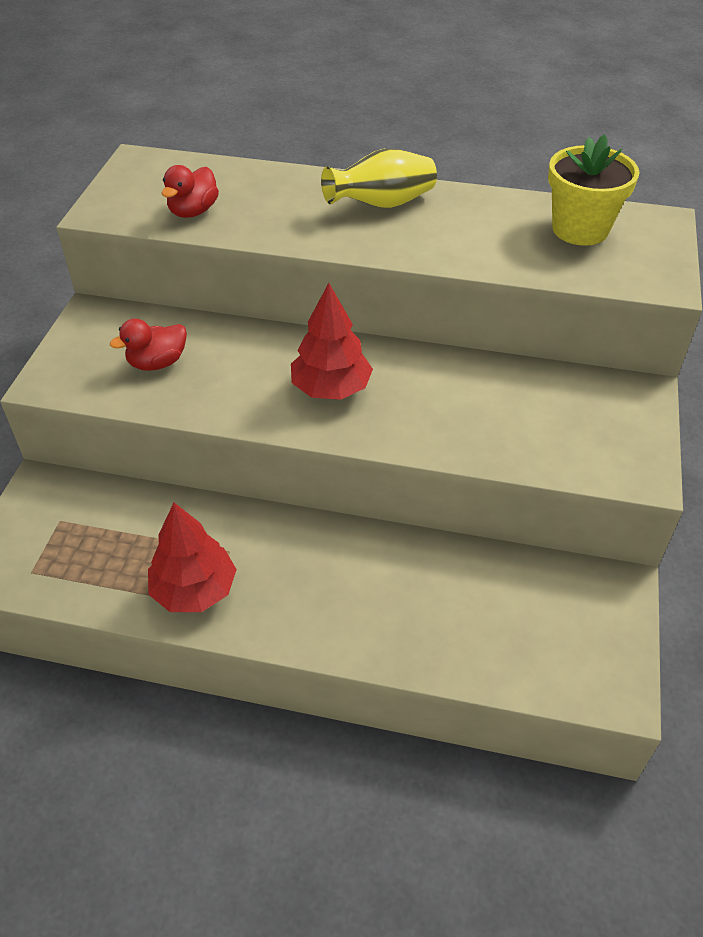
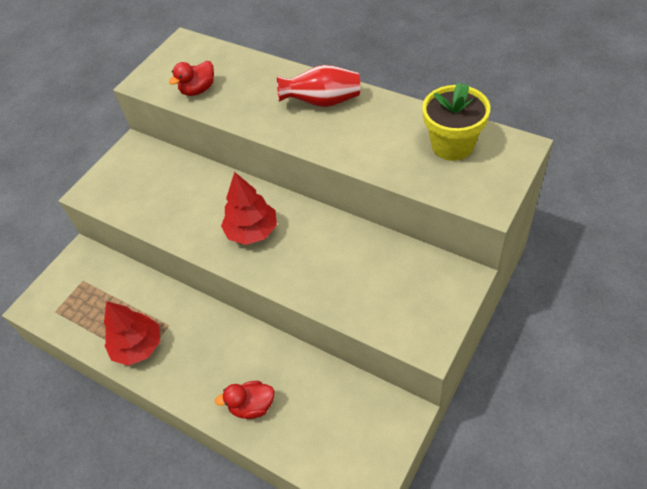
camera: 25 degrees right, 5 degrees up
(157, 363) = (156, 191): red duck -> red duck (252, 406)
(382, 204) = (322, 102): yellow vase -> red vase

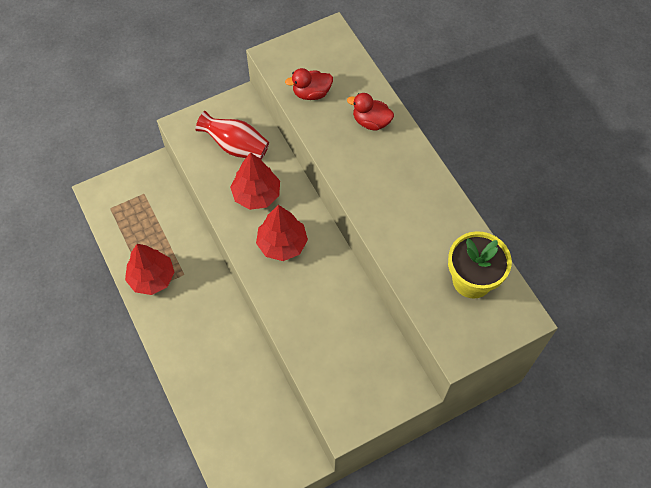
camera: 25 degrees right, 10 degrees up
(199, 207) = (256, 195): none -> red tree
(252, 406) = (202, 380): red duck -> red duck (371, 122)
(322, 102) = (401, 169): red vase -> red vase (236, 146)

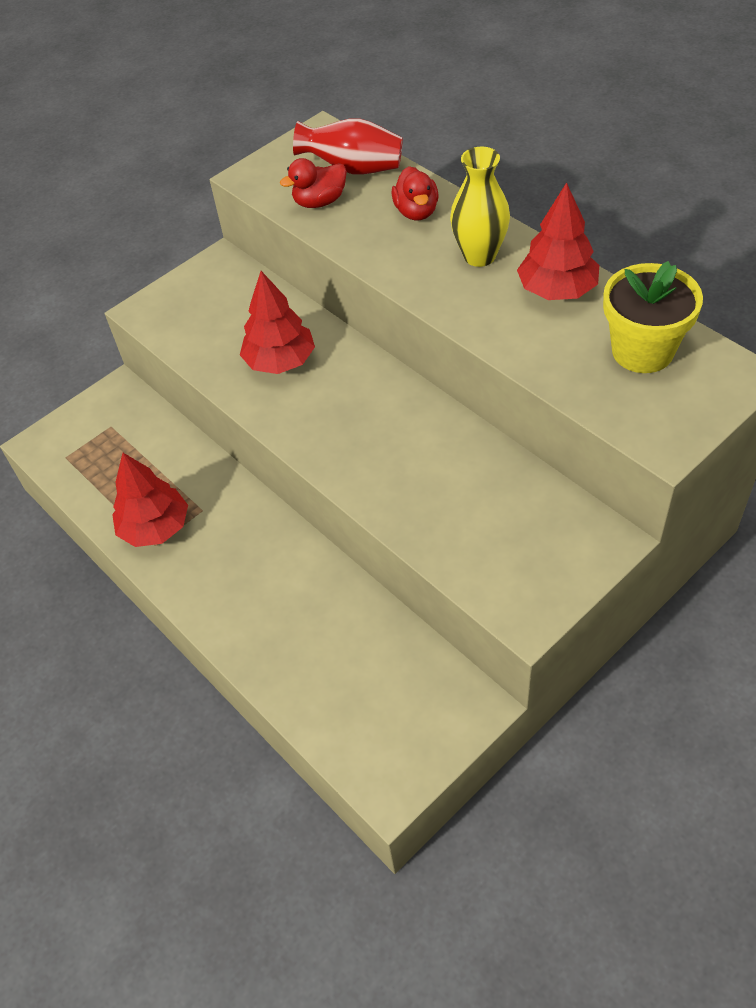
camera: 10 degrees left, 10 degrees down
(236, 146) = (230, 313): red vase -> red vase (353, 168)
(282, 244) = (340, 410): red tree -> red tree (557, 290)
(371, 122) = (416, 212): red duck -> red duck turned 105 degrees counterclockwise
(398, 172) = (479, 256): none -> yellow vase

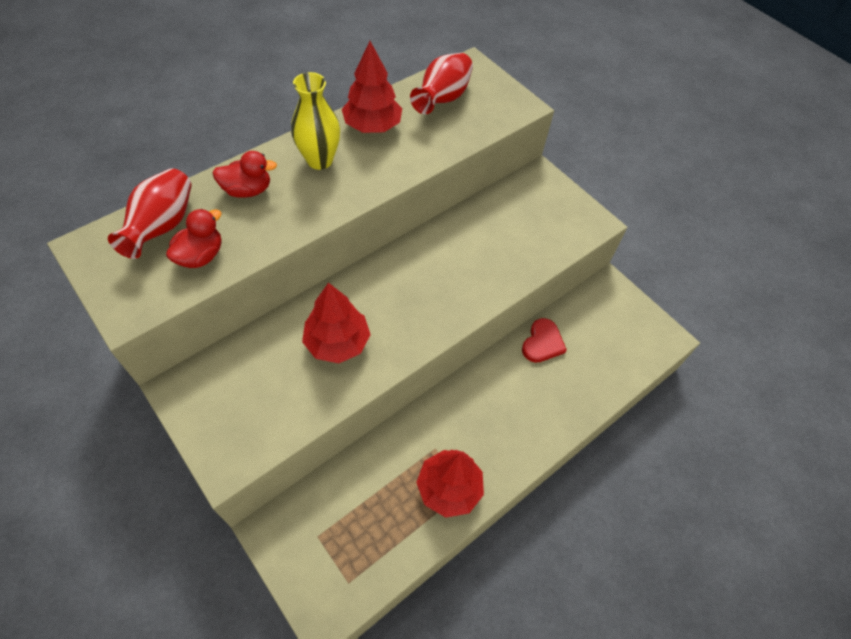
camera: 95 degrees left, 5 degrees up
(319, 202) = (201, 256): red duck -> red duck turned 120 degrees counterclockwise
(357, 614) = (542, 343): none -> red heart
(642, 351) = (442, 99): yellow flower pot -> red vase

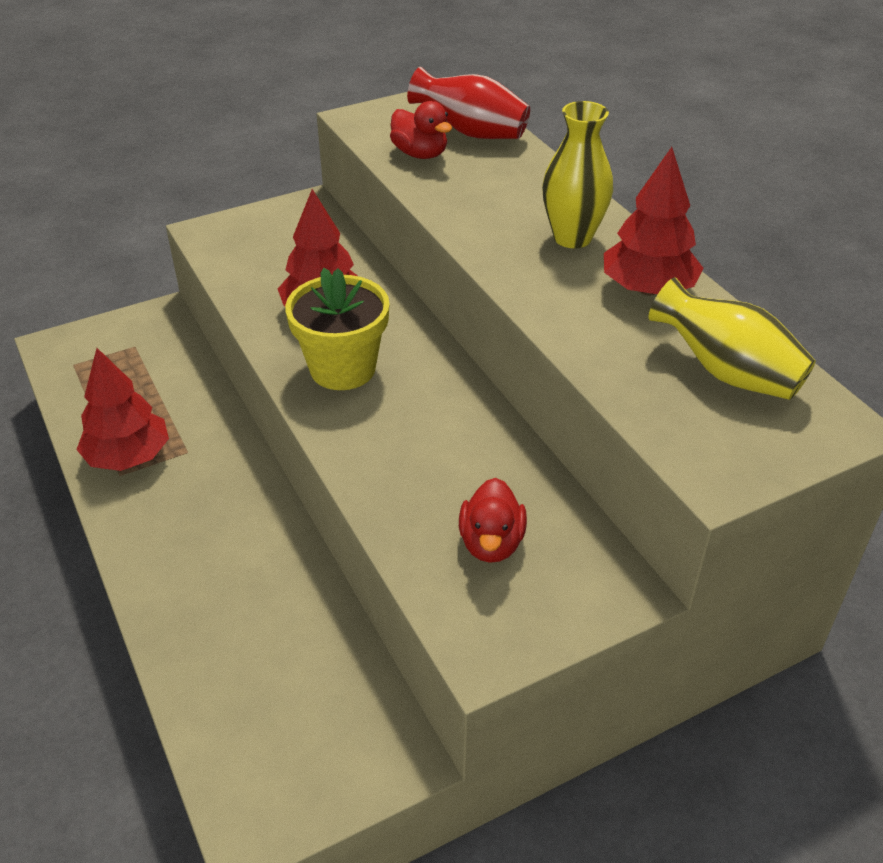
camera: 105 degrees right, 15 degrees down
(247, 190) = (520, 183): red duck -> red duck (491, 543)
(403, 317) = (342, 368): none -> yellow flower pot
(442, 99) = (726, 372): red vase -> yellow vase
(542, 343) = (306, 609): red heart -> none

